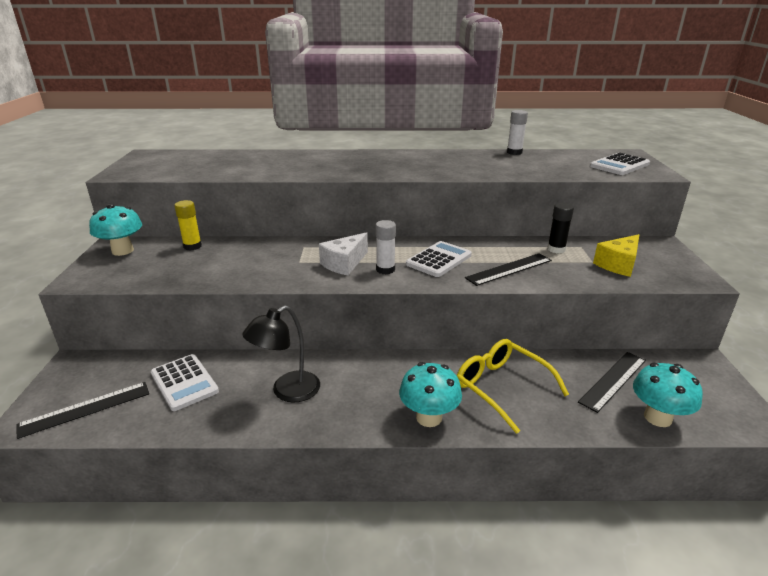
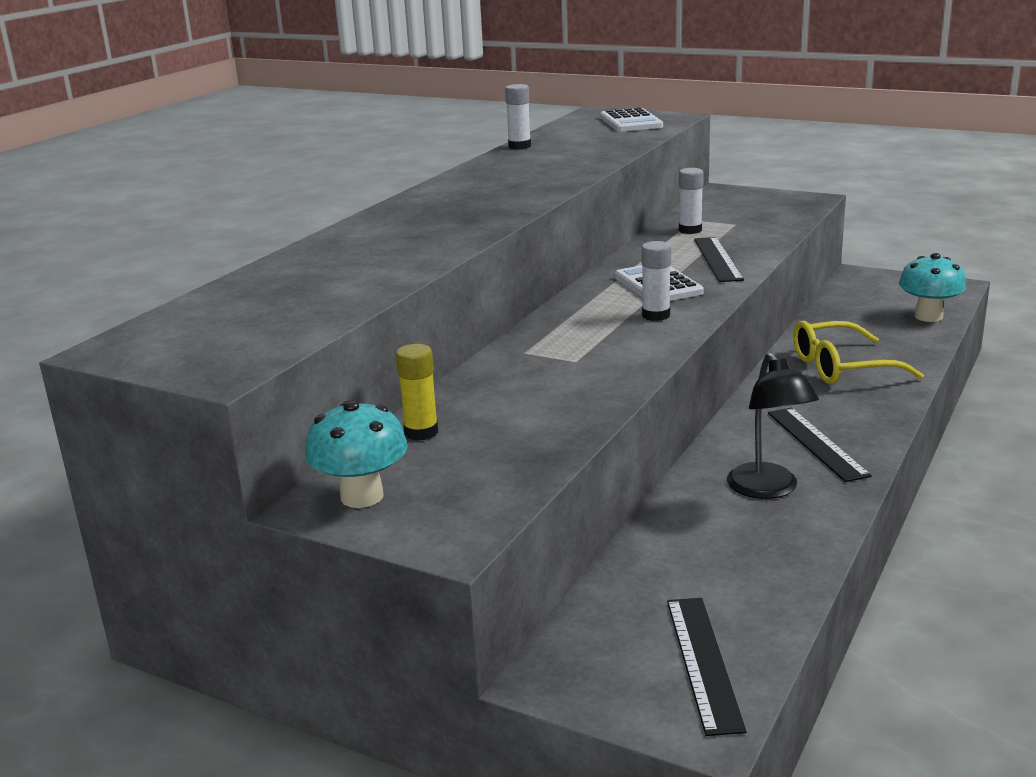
camera: 60 degrees left, 5 degrees down
(184, 382) = (691, 566): white calculator -> none
(344, 263) = (612, 335): white cheese -> none
(429, 417) = (871, 415): turquoise mushroom -> none
(556, 249) = (690, 230): black glue stick -> white glue stick
(613, 380) = (863, 317): black ruler -> black ruler (816, 443)
(618, 264) = (752, 216): yellow cheese -> none

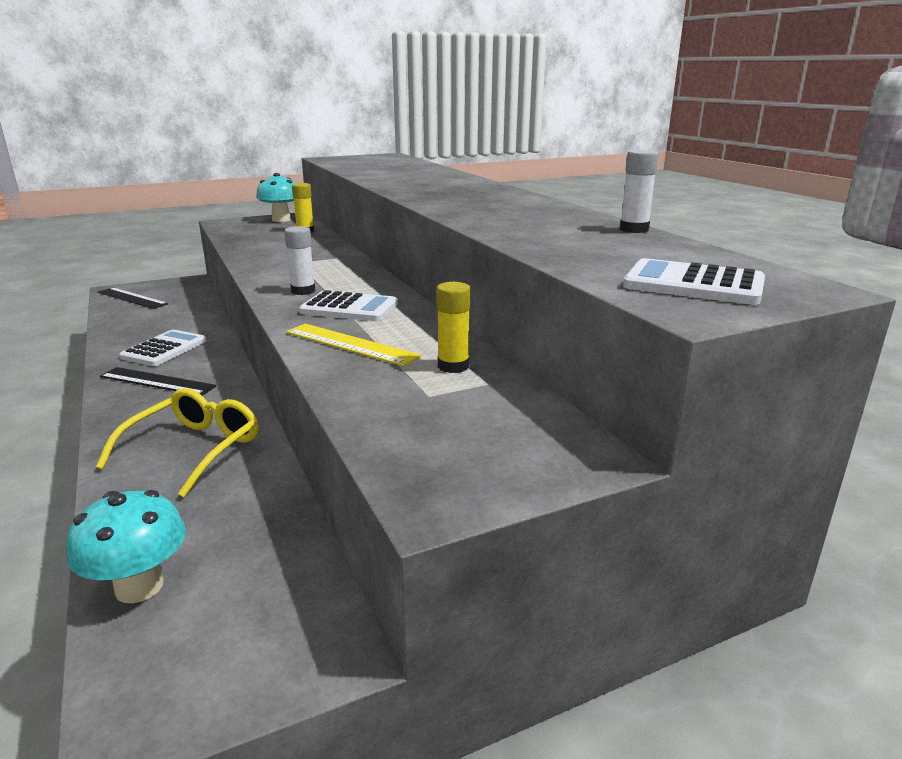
camera: 125 degrees right, 0 degrees up
(690, 230) = (453, 366): white glue stick -> yellow glue stick
(717, 259) = (351, 344): black ruler -> yellow ruler
(768, 489) = (164, 349): black lamp -> white calculator

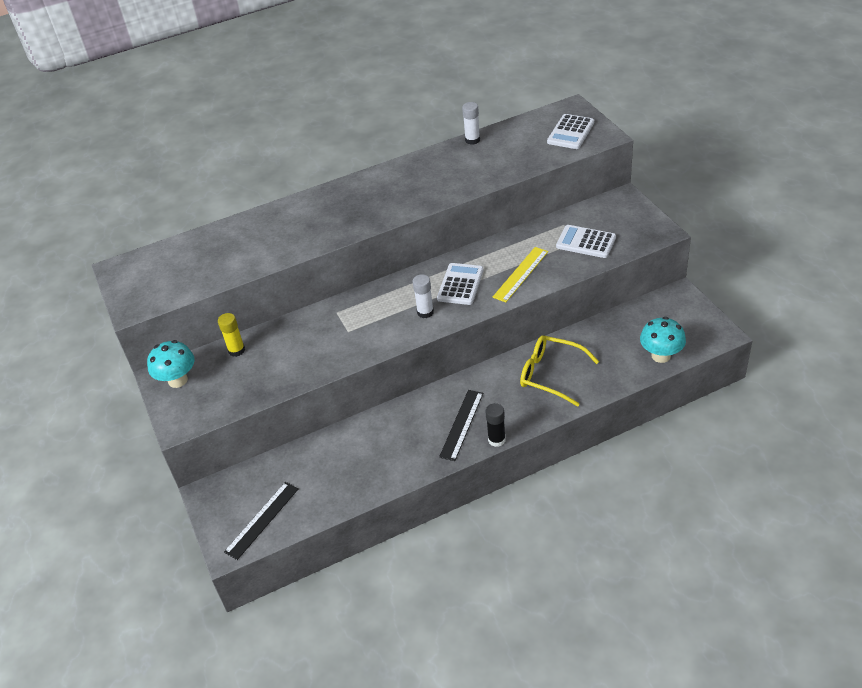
camera: 85 degrees left, 20 degrees up
(104, 403) = (496, 440): none -> black glue stick
(164, 349) = (401, 442): white calculator -> white calculator (586, 242)
(453, 366) = (546, 236): yellow glue stick -> none

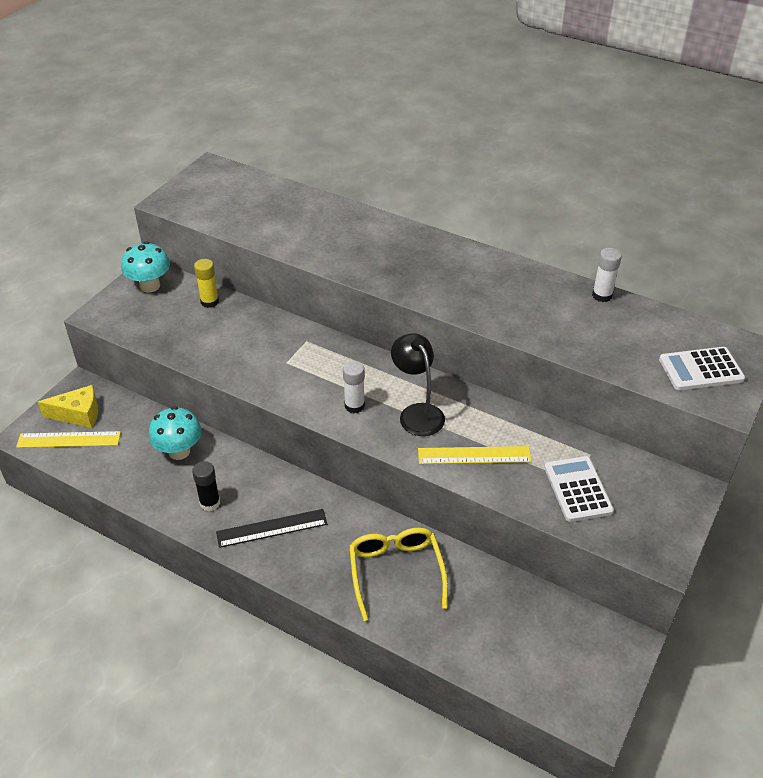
camera: 50 degrees right, 0 degrees up
(239, 504) = (78, 414): none -> yellow cheese
(262, 520) = (69, 440): black ruler -> yellow ruler
(460, 284) = (417, 413): white calculator -> black lamp
(496, 440) = (269, 569): black glue stick -> black glue stick (210, 503)
(661, 356) = (505, 670): turquoise mushroom -> turquoise mushroom (179, 451)

